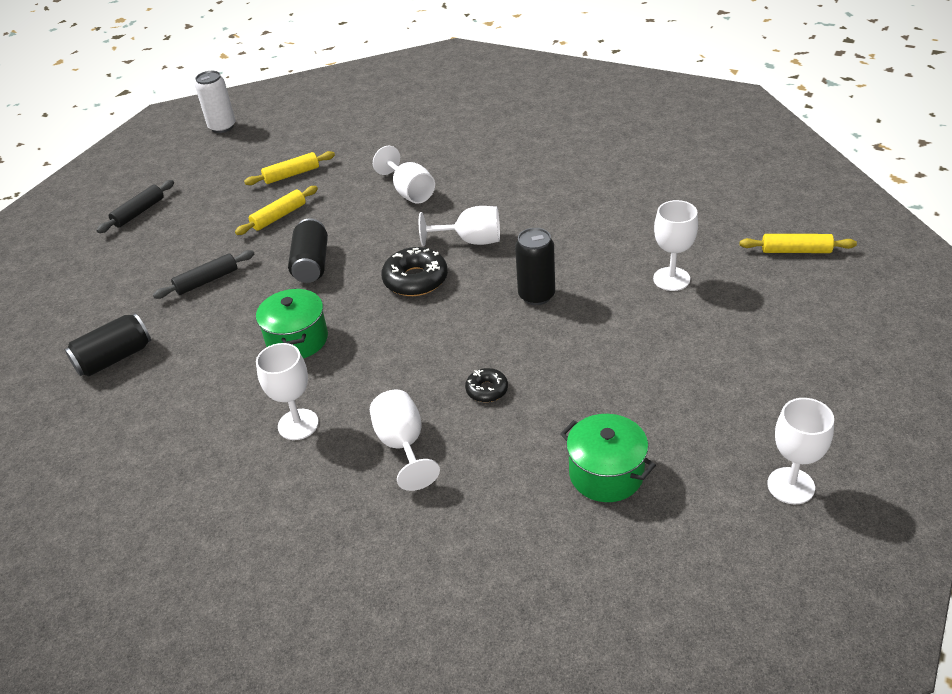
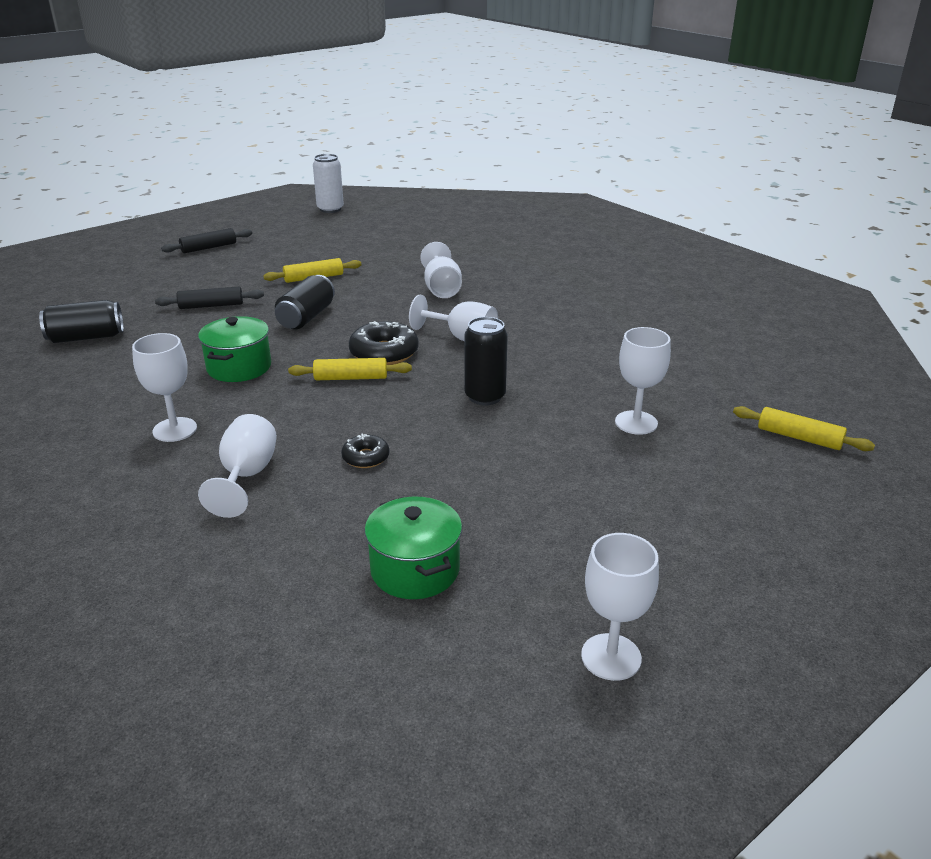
camera: 20 degrees right, 10 degrees down
(291, 175) = (353, 252): yellow rolling pin -> yellow rolling pin (351, 378)

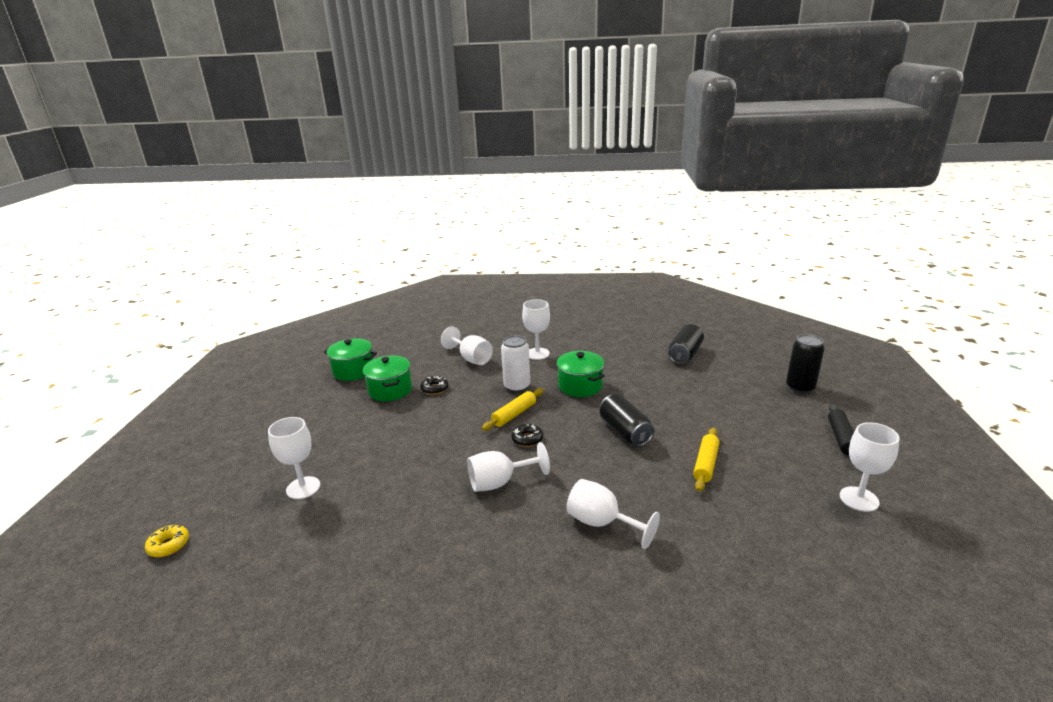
camera: 135 degrees right, 5 degrees down
(211, 306) = (692, 403): black rolling pin -> none
(330, 209) = (955, 569): white can -> white can (517, 386)
(384, 353) = (527, 439): black donut -> black donut, size x0.57
(416, 491) = (390, 390): none -> green pot
(485, 397) = (420, 449): black can -> black can (800, 387)
(611, 657) = (250, 386): white goblet -> white goblet (859, 499)
(799, 437) = (169, 545): yellow rolling pin -> yellow donut

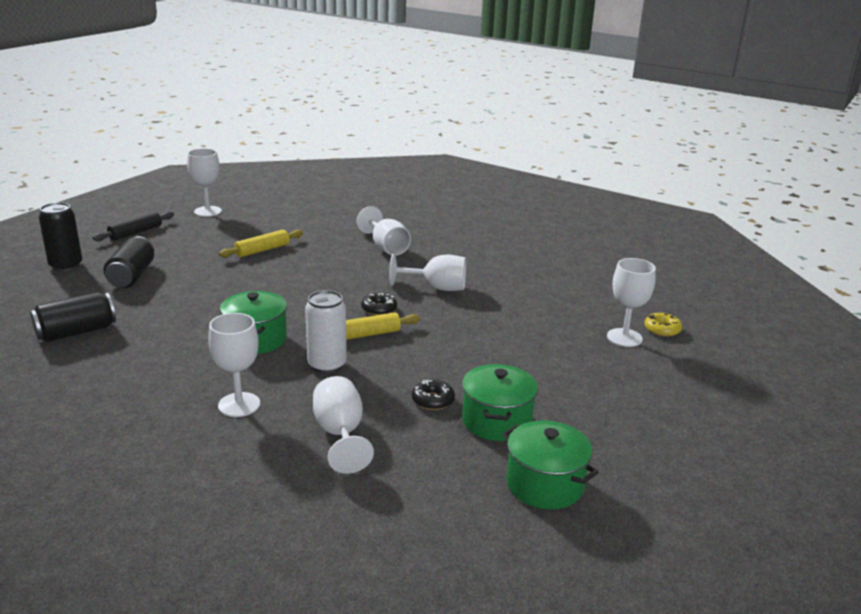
camera: 155 degrees left, 0 degrees up
(169, 545) = (745, 331): yellow donut -> yellow donut (662, 329)
(625, 431) = (283, 286): black can -> black can (132, 276)

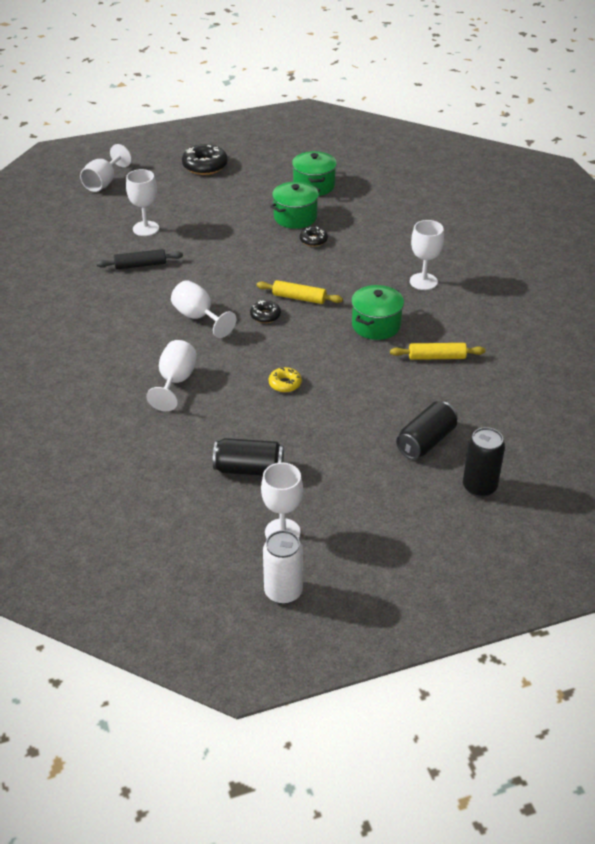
camera: 140 degrees left, 15 degrees up
(76, 332) = (499, 387): black can -> black can (249, 469)
(135, 232) = (386, 521): black rolling pin -> black rolling pin (140, 265)
(262, 250) = (285, 428): yellow rolling pin -> yellow rolling pin (437, 357)
(327, 365) = (348, 286): white can -> white can (283, 592)
(340, 434) = (383, 243): white goblet -> white goblet (104, 182)
(662, 329) = (113, 223): yellow donut -> yellow donut (285, 384)
(726, 444) = (205, 166): none -> black donut

